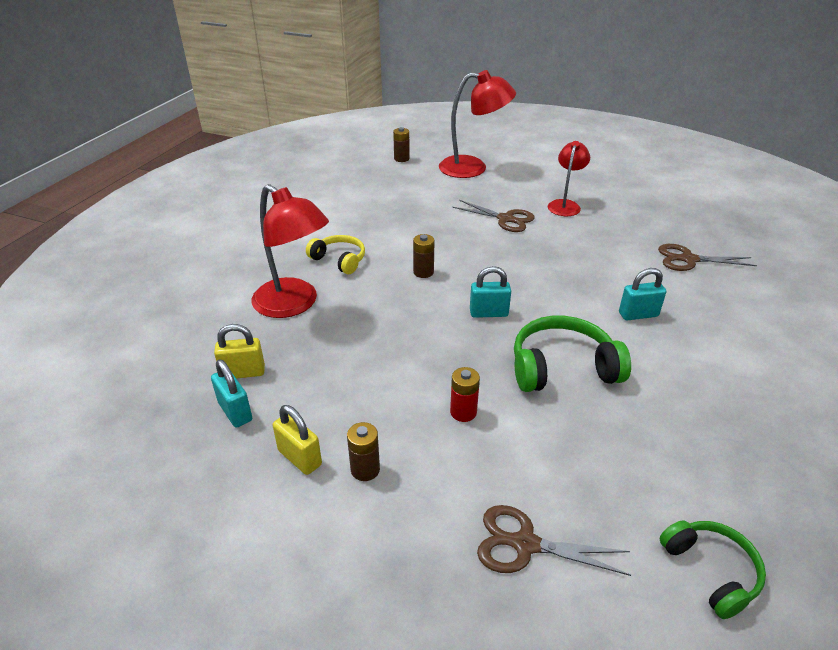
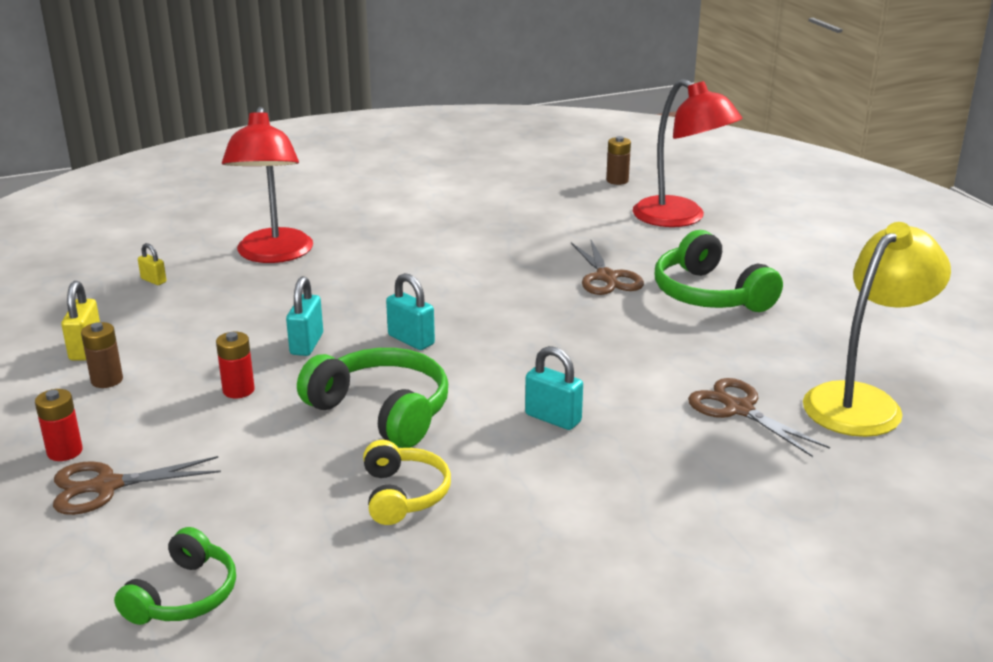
camera: 45 degrees right, 10 degrees down
(235, 412) = (104, 300): turquoise padlock -> turquoise padlock (307, 344)
(243, 373) = (153, 280): yellow padlock -> yellow padlock, size x0.61
(339, 260) = (373, 240): yellow headphones -> yellow headphones (404, 494)
(423, 272) = (424, 282): brown battery -> none
(448, 545) = (65, 451): none -> red battery
(525, 544) = (107, 486): brown scissors -> brown scissors turned 75 degrees counterclockwise
(565, 205) = (709, 294): red lamp -> green headphones
(716, 227) = (863, 402): none -> yellow lamp

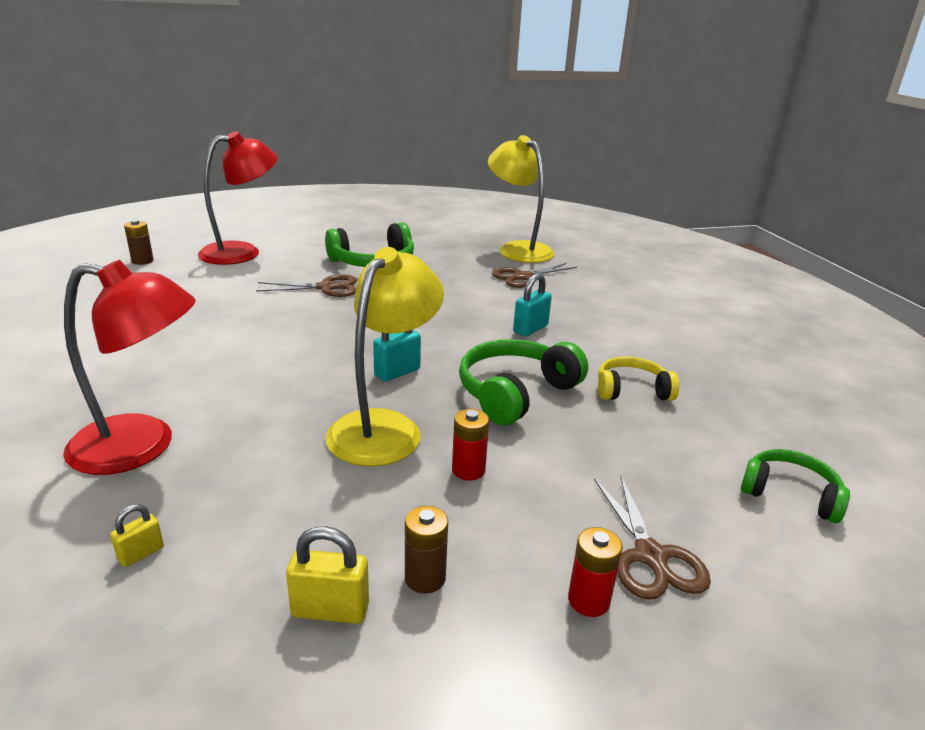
camera: 85 degrees left, 0 degrees up
(307, 344) = (384, 427): turquoise padlock -> yellow lamp

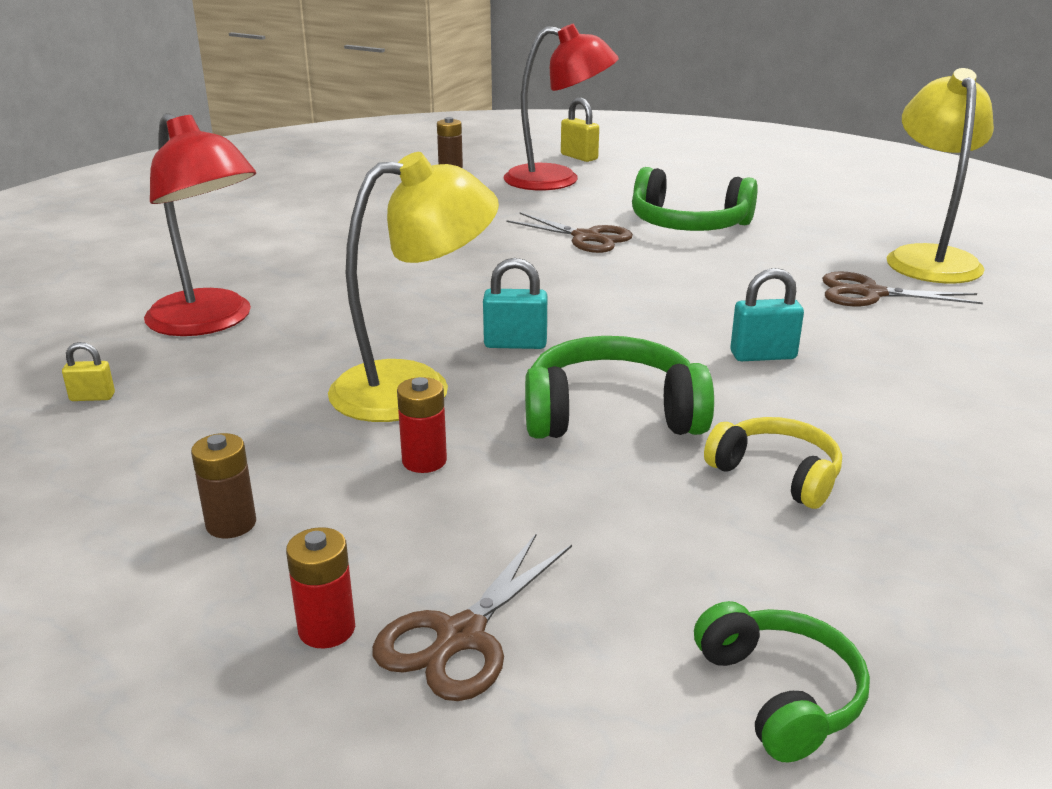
camera: 45 degrees right, 0 degrees up
(330, 610) = (131, 504): yellow padlock -> yellow padlock (579, 157)

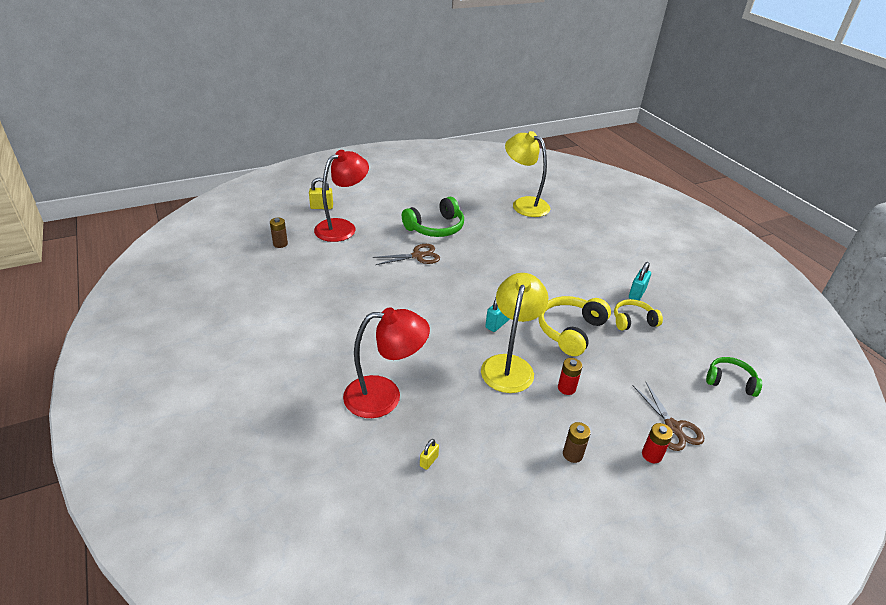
camera: 55 degrees left, 10 degrees up
(611, 414) = (570, 331): green headphones -> yellow headphones
(763, 355) = (559, 278): turquoise padlock -> turquoise padlock (636, 294)
(870, 293) = (538, 231): brown scissors -> none

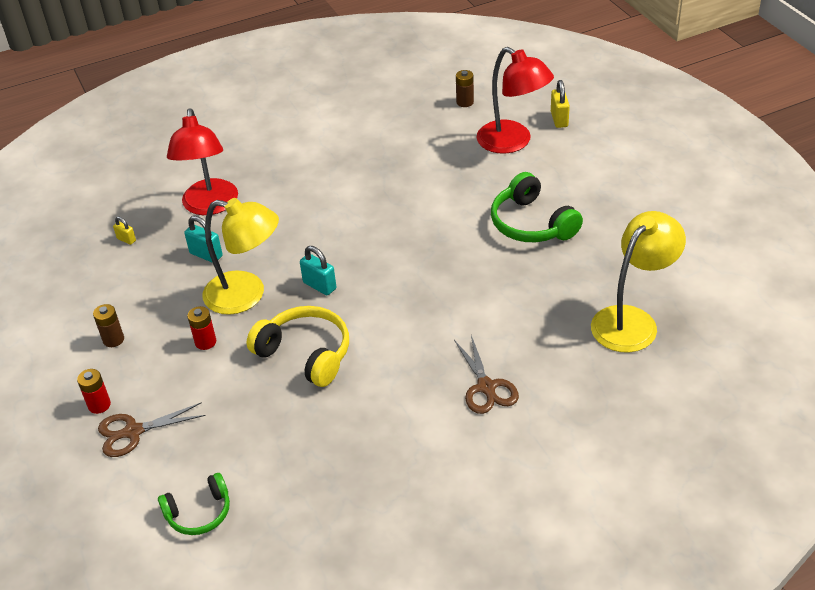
camera: 95 degrees right, 5 degrees up
(417, 256) = (457, 211): brown scissors -> brown scissors (486, 387)
(633, 321) = (327, 424): yellow headphones -> none
(636, 294) = (390, 438): turquoise padlock -> turquoise padlock (206, 255)
(730, 381) = (199, 513): green headphones -> green headphones turned 45 degrees clockwise

